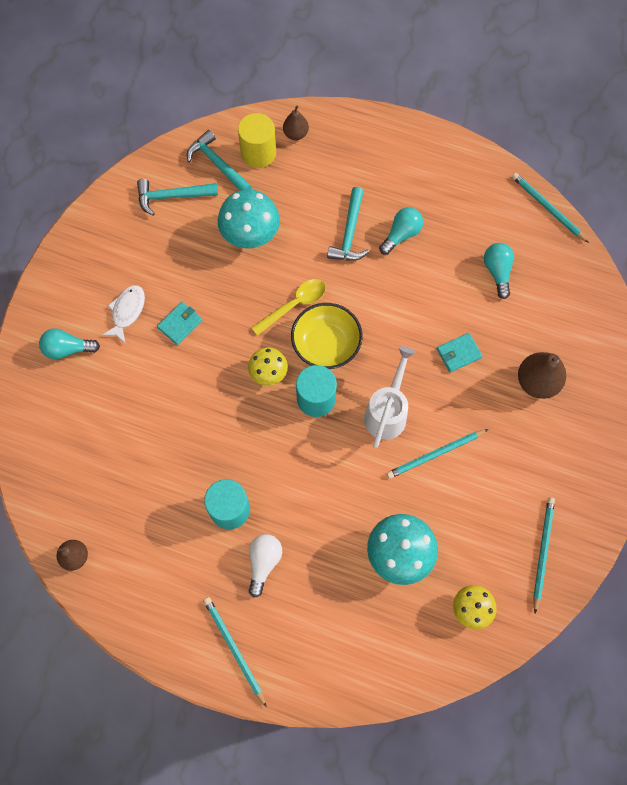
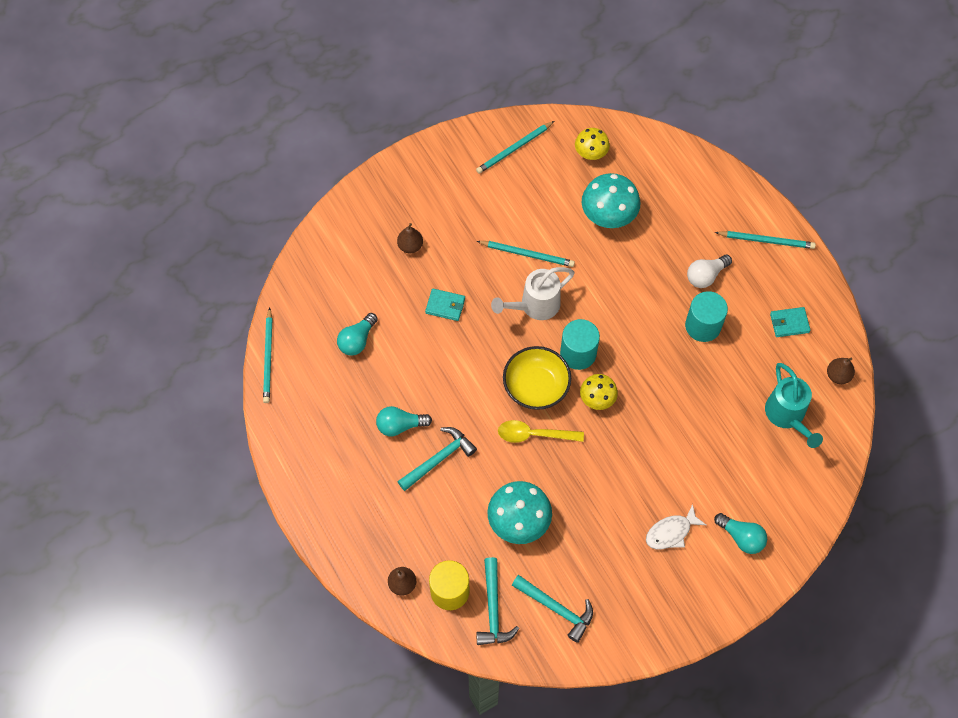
camera: 140 degrees left, 5 degrees down
(97, 481) = (787, 416): none -> turquoise watering can
(180, 324) = (636, 489): turquoise wallet -> turquoise wallet (789, 323)
(234, 649) = (766, 240): turquoise pencil -> turquoise pencil turned 90 degrees counterclockwise
(536, 382) = (410, 246): brown pear -> brown pear, size x0.61

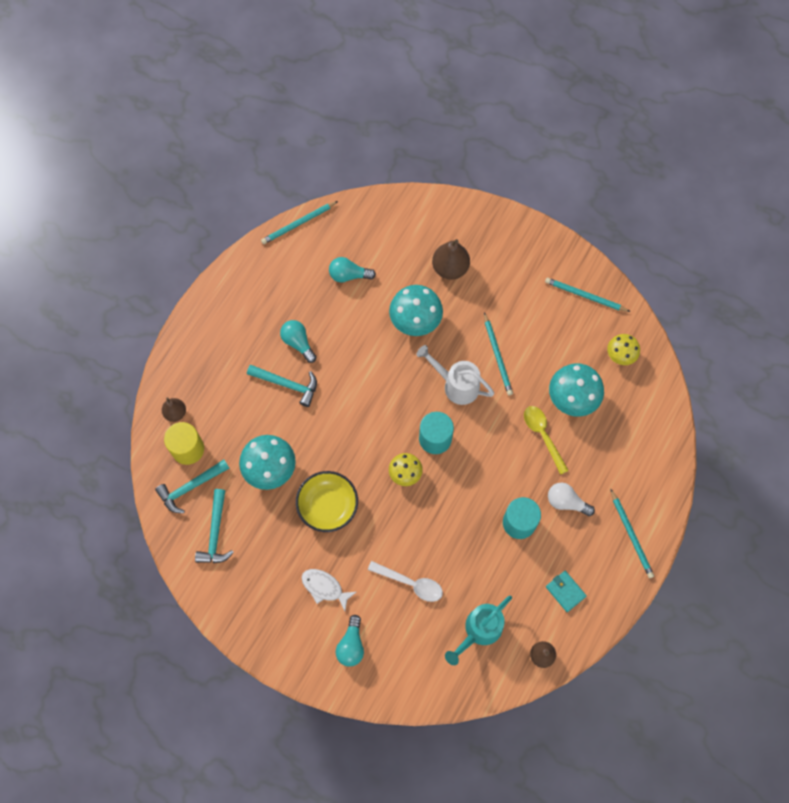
camera: 60 degrees right, 5 degrees up
(410, 246) = (450, 268): brown pear -> brown pear, size x1.64
(445, 306) = (415, 320): turquoise wallet -> turquoise mushroom
(534, 435) = (347, 442): yellow spoon -> yellow spoon (543, 435)
(536, 386) = (388, 422): yellow bowl -> yellow bowl (328, 506)
(709, 451) = (410, 583): none -> white spoon

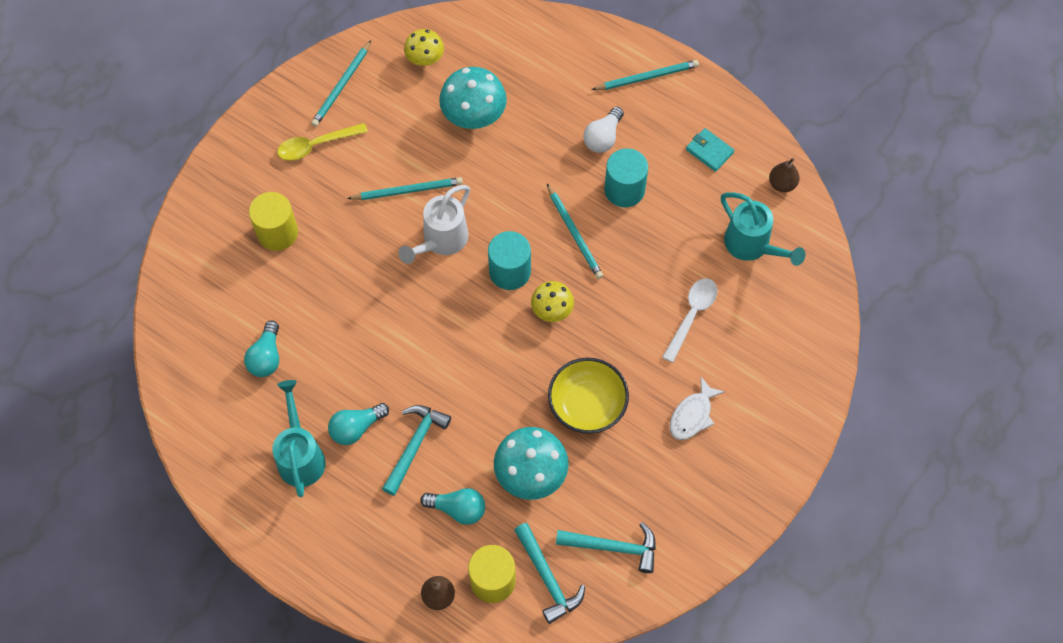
camera: 85 degrees left, 5 degrees down
(275, 308) = (301, 456): none -> turquoise watering can
(298, 224) = (176, 417): turquoise pencil -> turquoise pencil (574, 234)
(351, 645) = (765, 389): turquoise light bulb -> turquoise light bulb (458, 509)
(415, 320) = (345, 280): turquoise mushroom -> none
(450, 268) = (277, 233): brown pear -> yellow cylinder
(543, 435) = (518, 152): yellow spoon -> yellow spoon (316, 145)
(565, 591) = (709, 151): turquoise wallet -> turquoise wallet turned 75 degrees clockwise

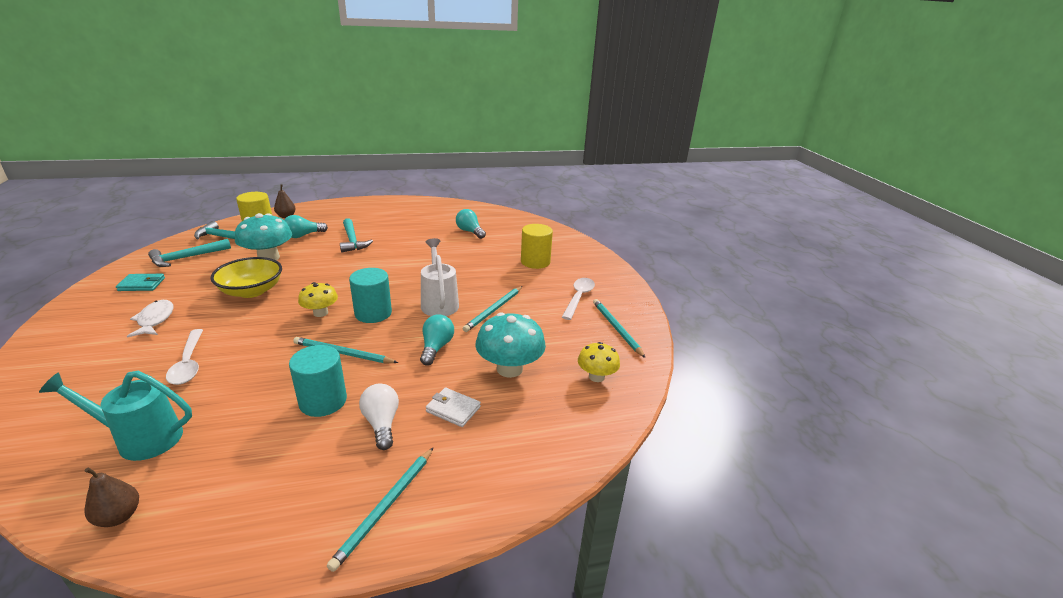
camera: 130 degrees right, 35 degrees down
(301, 456) = (408, 219): turquoise watering can -> none
(316, 145) = (578, 298): yellow spoon -> white spoon
(356, 428) = (392, 233): turquoise light bulb -> turquoise light bulb (436, 347)
(549, 112) = (453, 409): none -> white wallet
(709, 151) = (247, 487): turquoise wallet -> turquoise wallet (142, 284)

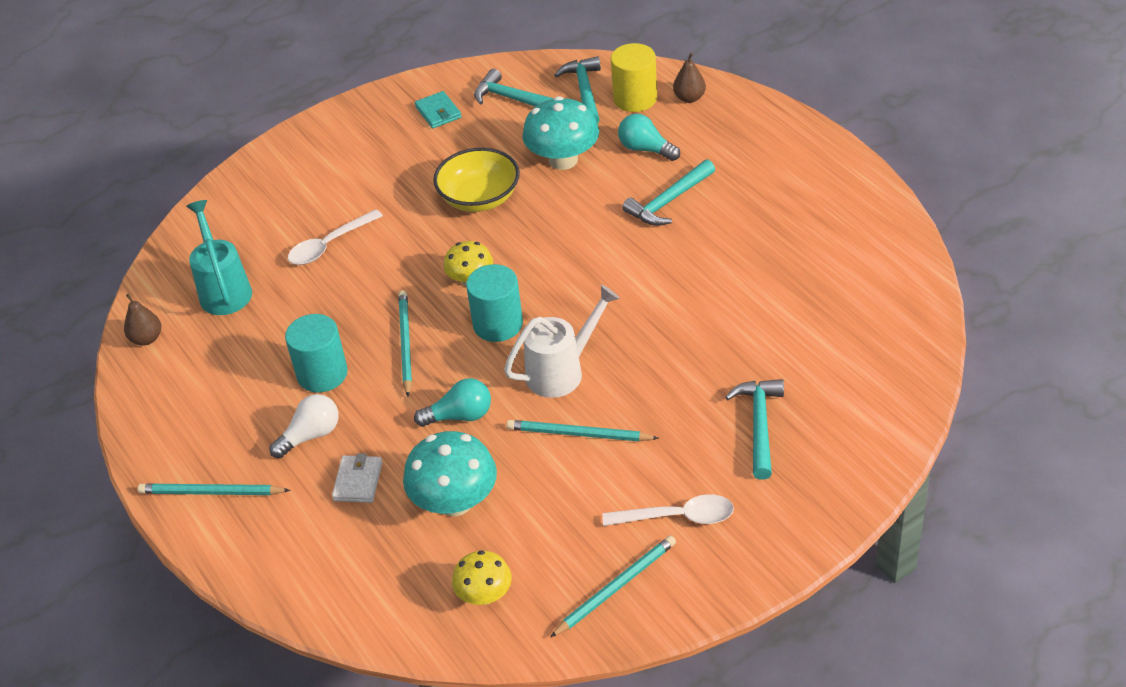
camera: 75 degrees right, 15 degrees up
(155, 320) = (383, 171): white fish -> none
(470, 231) = (806, 305): turquoise light bulb -> none
(535, 262) = (759, 425): yellow cylinder -> turquoise hammer

